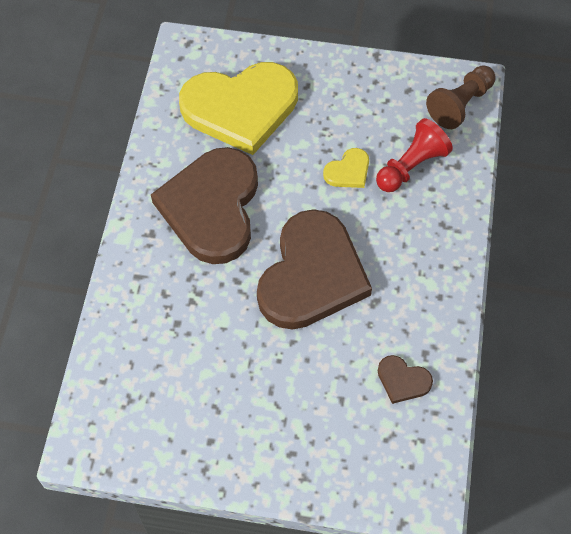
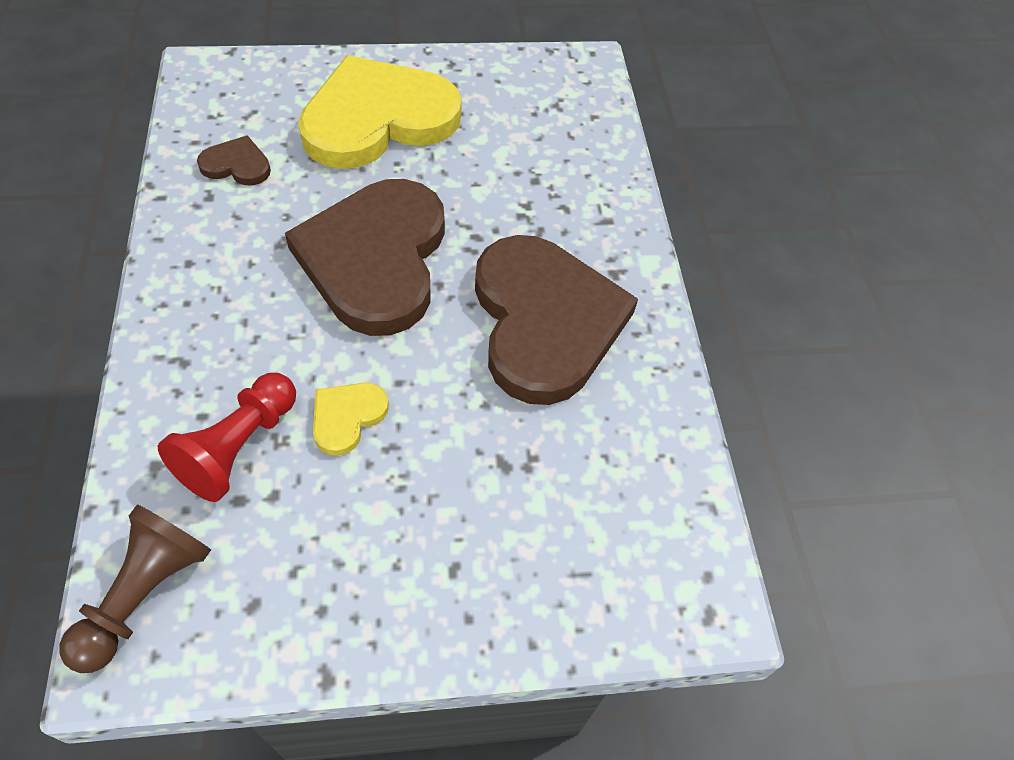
camera: 160 degrees right, 5 degrees down
(241, 108) = (559, 494): yellow heart -> yellow heart (378, 119)

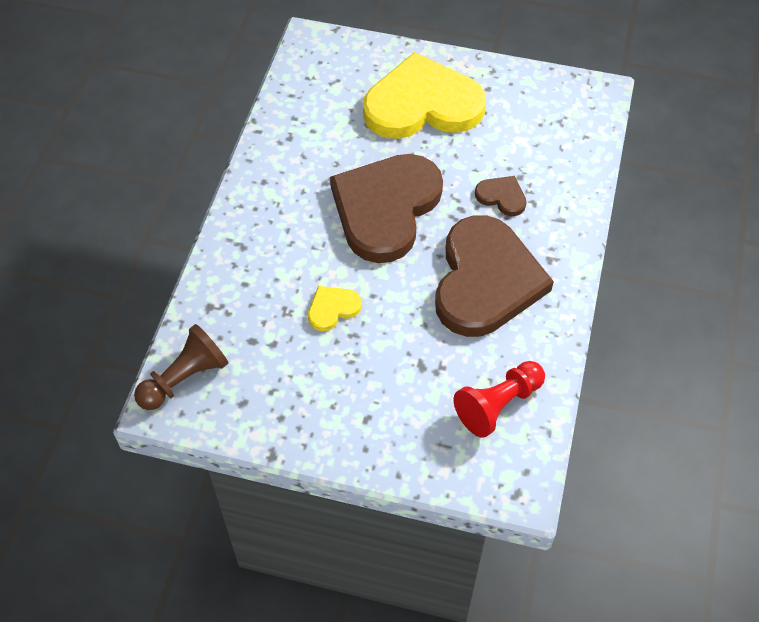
camera: 25 degrees right, 0 degrees up
(237, 165) = (314, 118): brown heart -> brown heart (502, 197)
(238, 447) = (261, 309): red pawn -> red pawn (498, 405)

